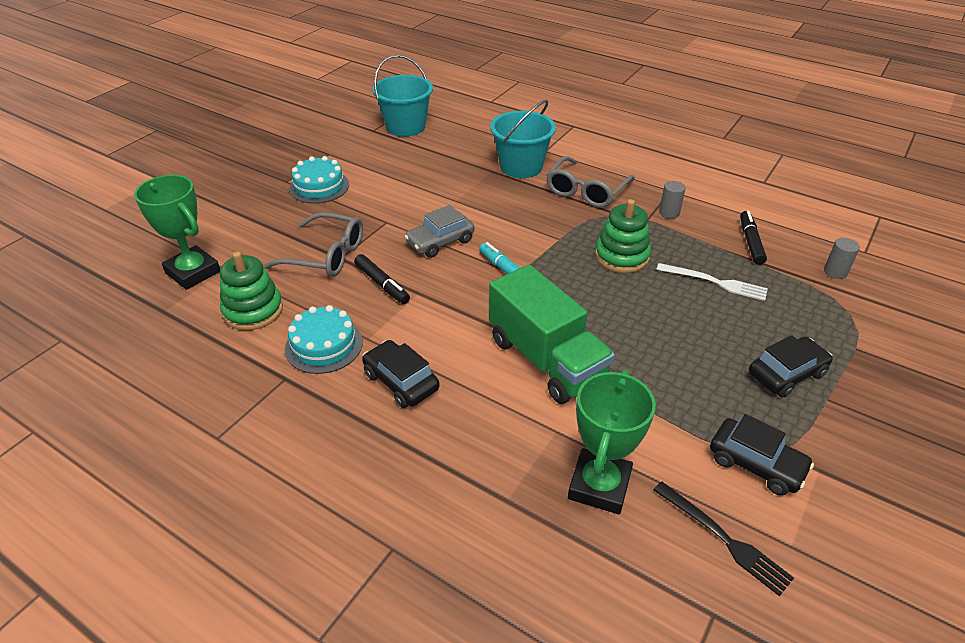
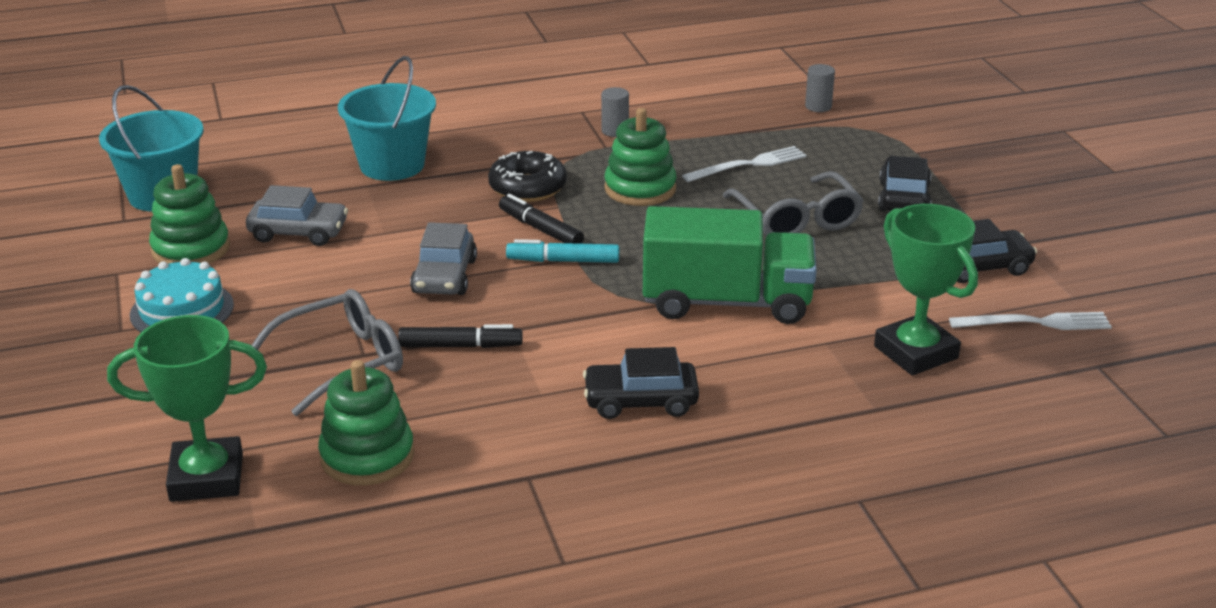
camera: 50 degrees left, 10 degrees down
(324, 345) = (510, 428): turquoise cake -> none
(371, 159) = (191, 249): none -> green stacking toy
(423, 177) = (298, 232): none -> grey car
(563, 218) = (527, 188): none -> black donut
(586, 191) = (504, 152): grey glasses -> grey glasses (796, 219)
(723, 539) = (1035, 323): black fork -> white fork
(750, 242) = (721, 118): black marker -> black marker (540, 229)

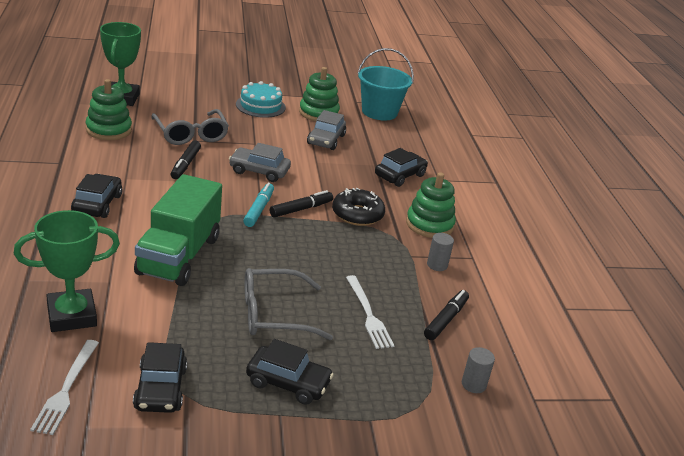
camera: 95 degrees right, 0 degrees up
(392, 165) = (400, 175): turquoise bucket -> black car
(640, 189) = (343, 256): green stacking toy -> green stacking toy (429, 224)
(722, 123) = (445, 320): none -> black marker

